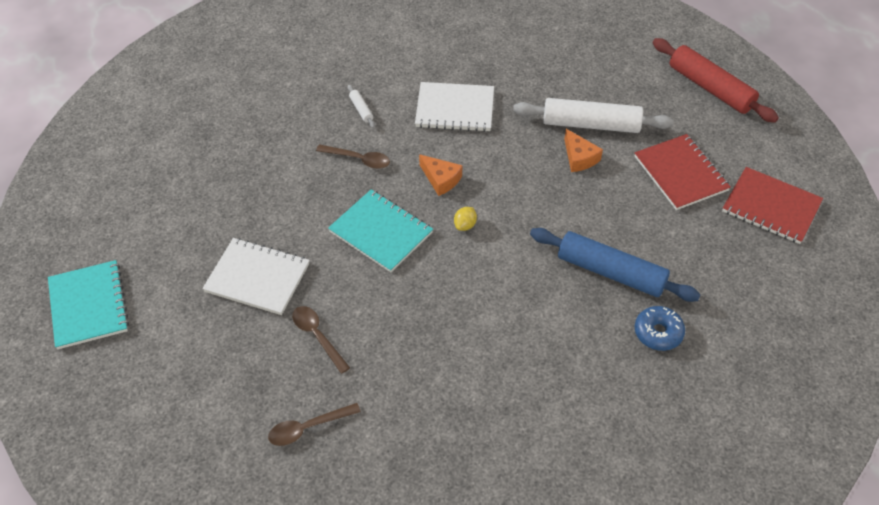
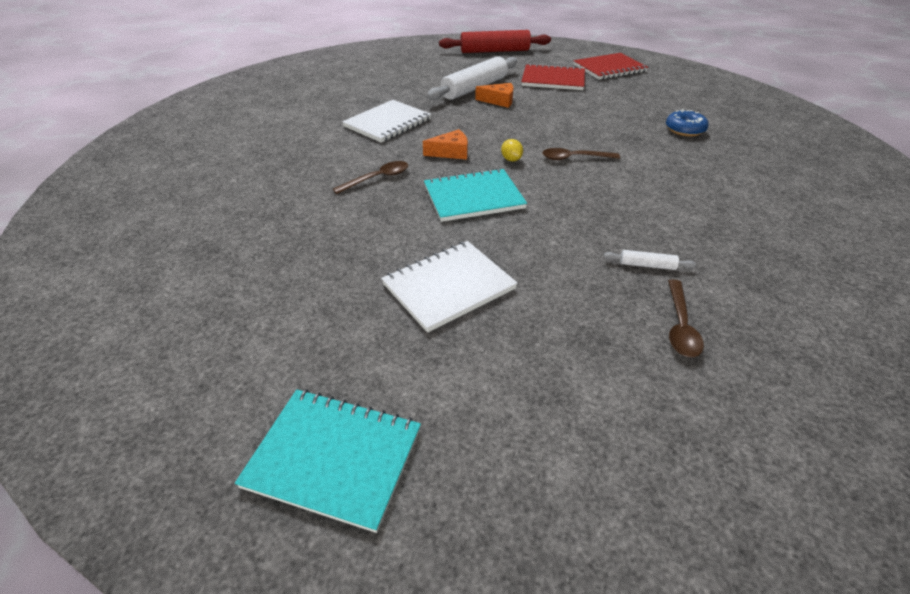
camera: 55 degrees left, 10 degrees down
(317, 336) = (563, 276): brown spoon -> brown spoon (574, 158)
(361, 109) = (324, 158): white rolling pin -> white rolling pin (647, 265)
(611, 272) = (616, 126): blue rolling pin -> none

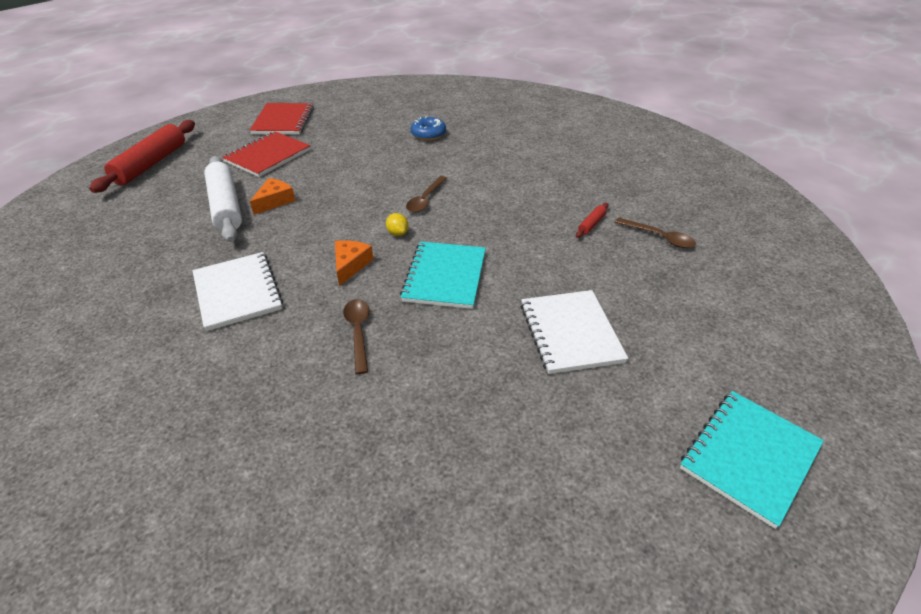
camera: 65 degrees left, 0 degrees up
(511, 159) = (397, 233): yellow lemon -> yellow lemon turned 60 degrees clockwise
(647, 265) = (591, 224): white rolling pin -> red rolling pin

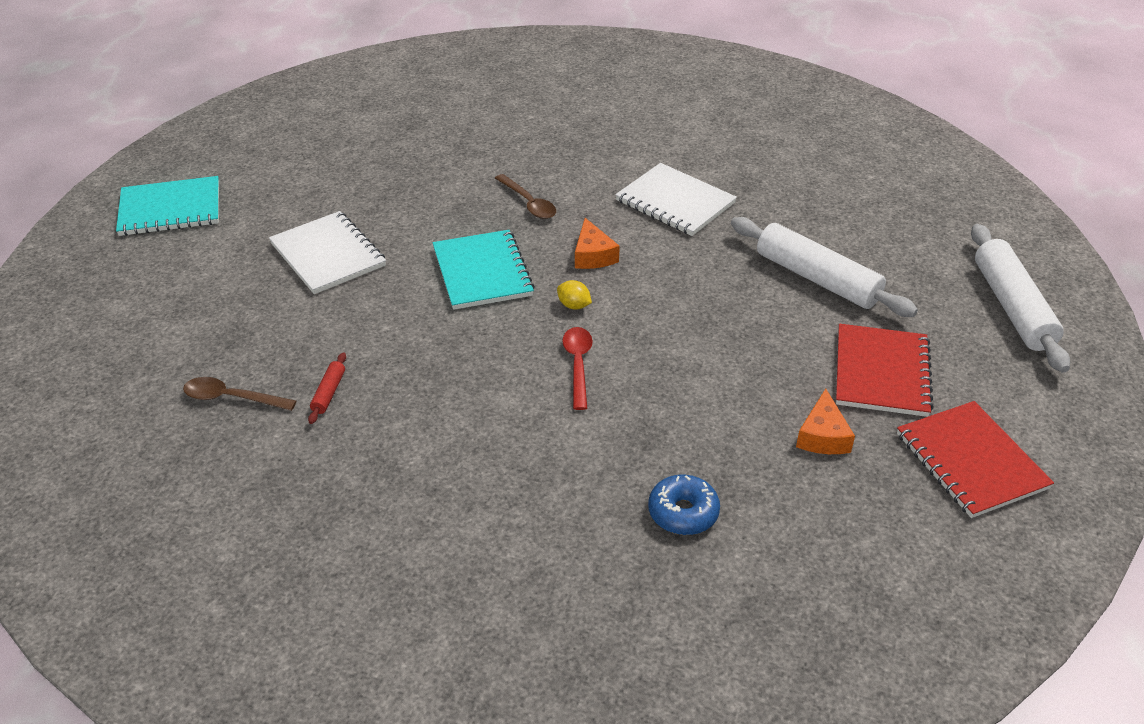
camera: 155 degrees right, 0 degrees up
(151, 164) = (1012, 307): red rolling pin -> white rolling pin
(274, 201) = (769, 303): orange cheese -> orange cheese (822, 436)
(425, 200) = (578, 364): brown spoon -> red spoon
(749, 457) = (170, 209): turquoise notebook -> turquoise notebook turned 60 degrees clockwise

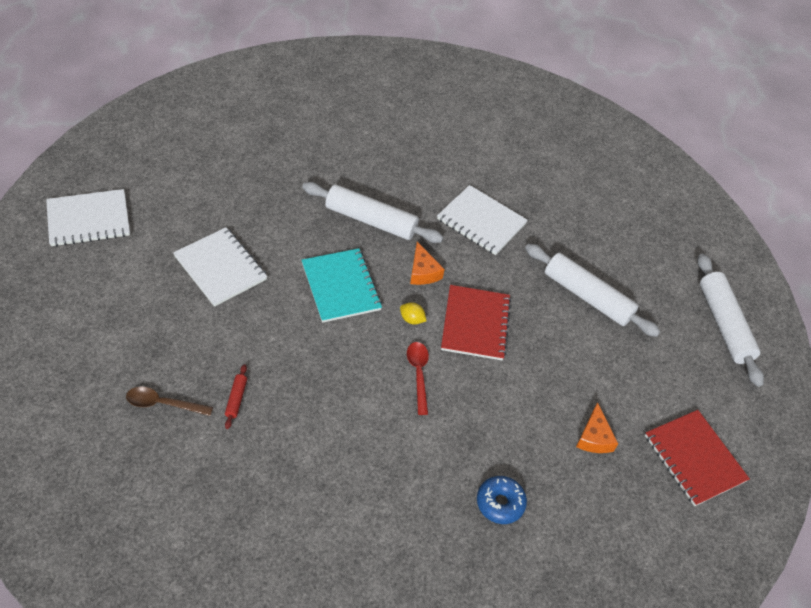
camera: 10 degrees left, 10 degrees up
(170, 209) = (88, 219): turquoise notebook -> white notebook
(529, 203) = (371, 220): brown spoon -> white rolling pin
(882, 372) = (634, 382): red notebook -> red notebook (475, 324)

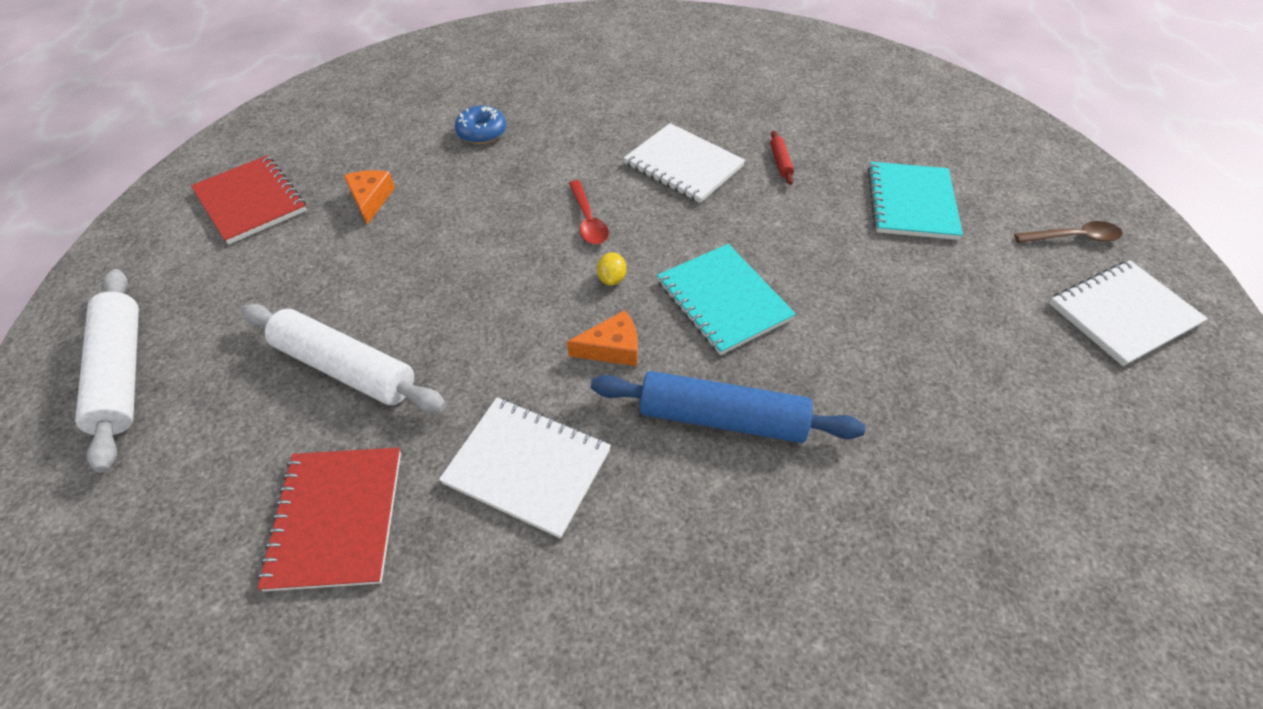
camera: 175 degrees right, 0 degrees up
(156, 332) = (911, 203): none -> turquoise notebook
(163, 403) = (850, 146): brown spoon -> brown spoon (1074, 238)
(220, 268) = (896, 289): white notebook -> white notebook (683, 165)
(371, 220) = (722, 418): white rolling pin -> blue rolling pin
(412, 319) = (612, 279): yellow lemon -> yellow lemon turned 75 degrees clockwise
(423, 272) = (612, 348): orange cheese -> orange cheese turned 105 degrees clockwise
(475, 324) = (522, 291): red notebook -> red notebook (336, 518)

